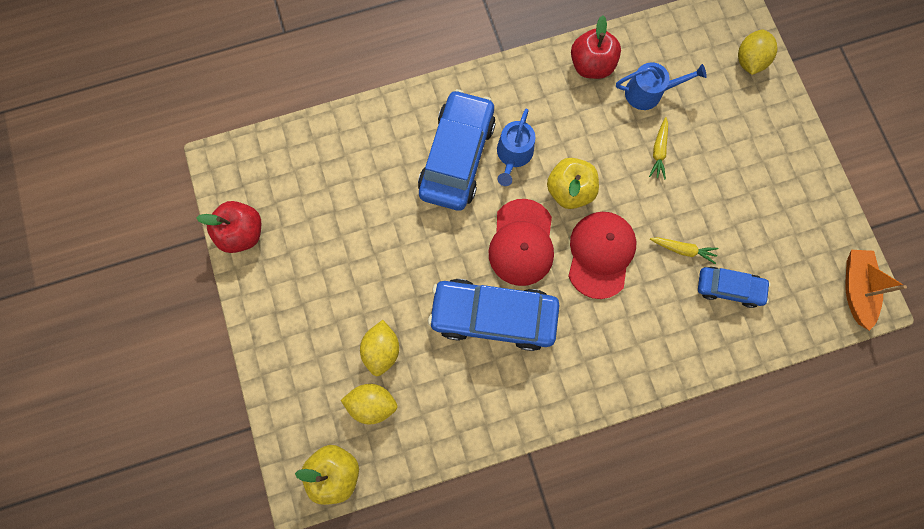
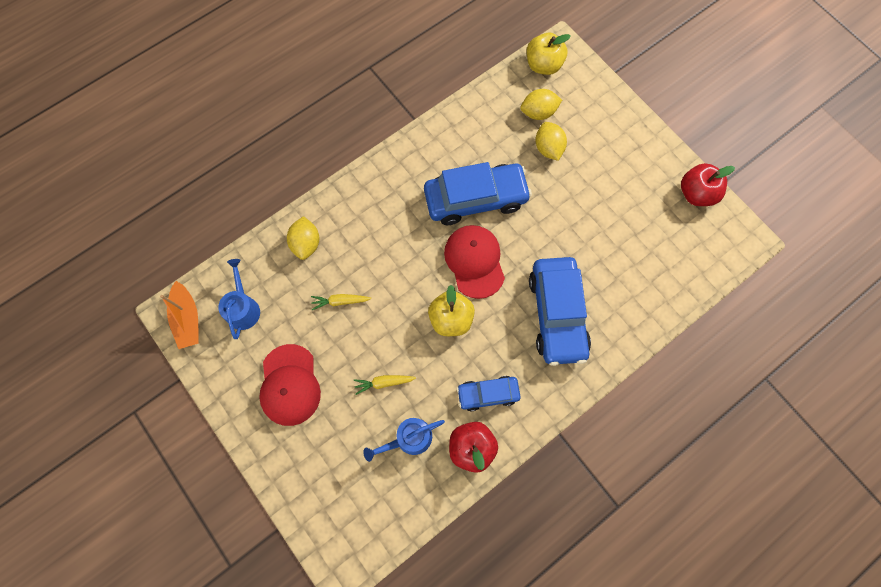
camera: 160 degrees right, 5 degrees down
(513, 154) = (510, 334): blue watering can -> blue watering can (243, 308)
(600, 254) = (407, 274): red cap -> red cap (290, 385)
(658, 151) = (384, 383): yellow carrot -> yellow carrot turned 90 degrees counterclockwise
(728, 288) = (295, 283): blue car -> blue car (488, 394)
(748, 61) = (320, 510): yellow lemon -> yellow lemon (306, 244)

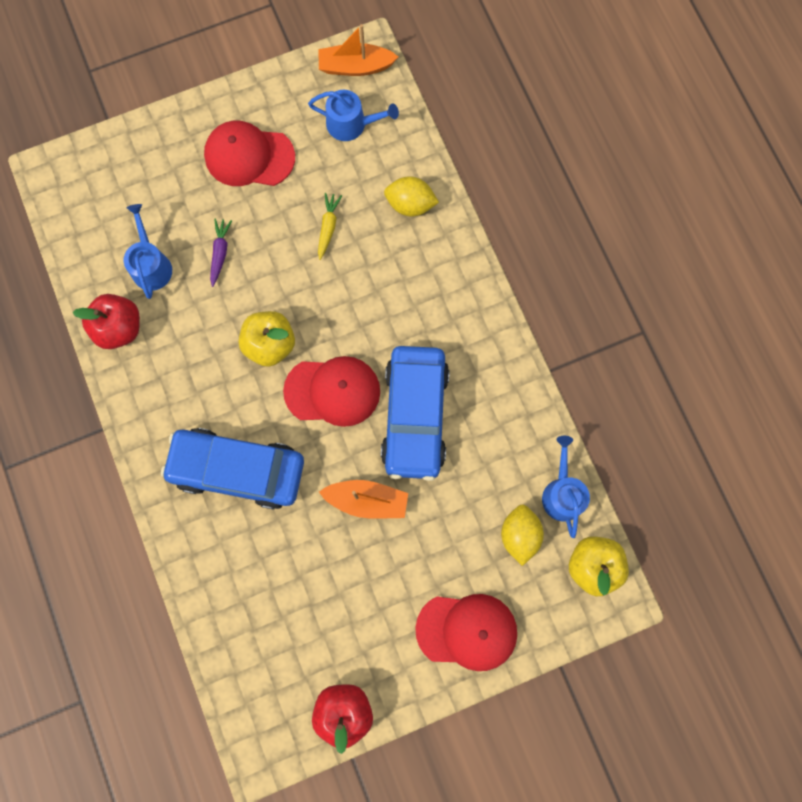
camera: 105 degrees right, 5 degrees up
(384, 383) = (220, 253): yellow carrot -> purple carrot
(488, 394) = (171, 362): blue car -> none
(501, 92) = (562, 493): none -> blue watering can
(548, 148) = (462, 531): yellow lemon -> none
(548, 216) = (366, 500): none -> orange boat
(614, 130) = (467, 631): none -> red cap

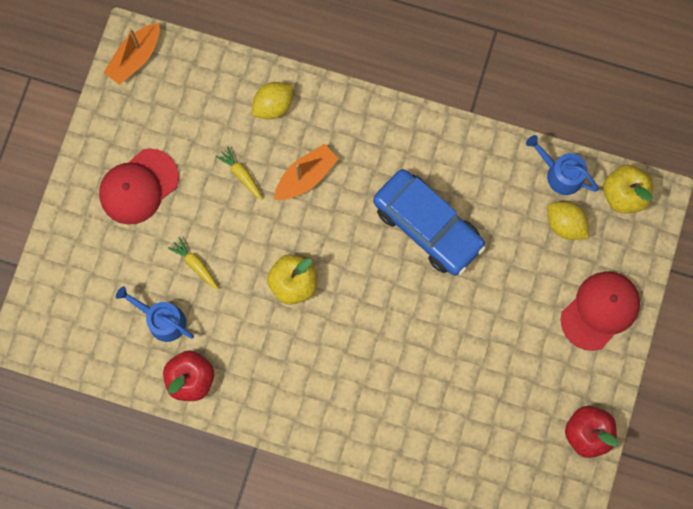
camera: 50 degrees left, 0 degrees up
(220, 253) = (195, 264): purple carrot -> yellow carrot
(237, 470) = (365, 376): blue car -> none
(332, 391) = (364, 267): red cap -> none
(351, 124) = (177, 97): blue watering can -> none
(366, 500) = (459, 305): orange boat -> orange boat (305, 177)

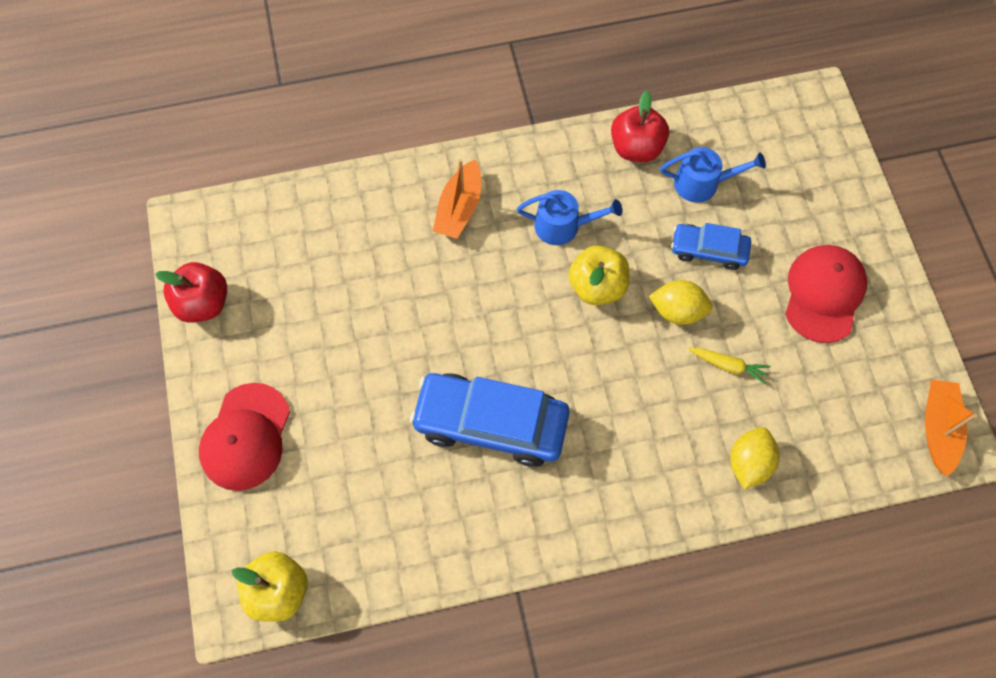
camera: 150 degrees right, 10 degrees down
(195, 264) = (708, 250): yellow carrot -> blue car
(305, 177) = (658, 403): orange boat -> orange boat (459, 208)
(560, 174) = (368, 573): blue watering can -> blue watering can (563, 226)
(565, 224) = (333, 513): yellow lemon -> yellow lemon (677, 311)

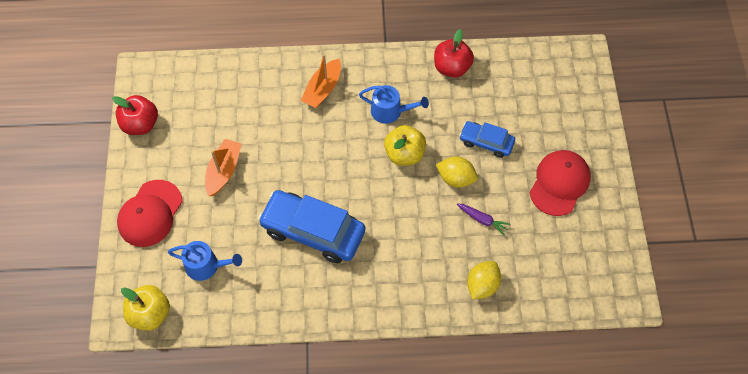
camera: 10 degrees right, 5 degrees down
(702, 183) = (491, 98): blue watering can -> blue watering can (206, 266)
(728, 366) = (482, 220): yellow carrot -> purple carrot
(938, 429) = (618, 285): orange boat -> orange boat (223, 171)

